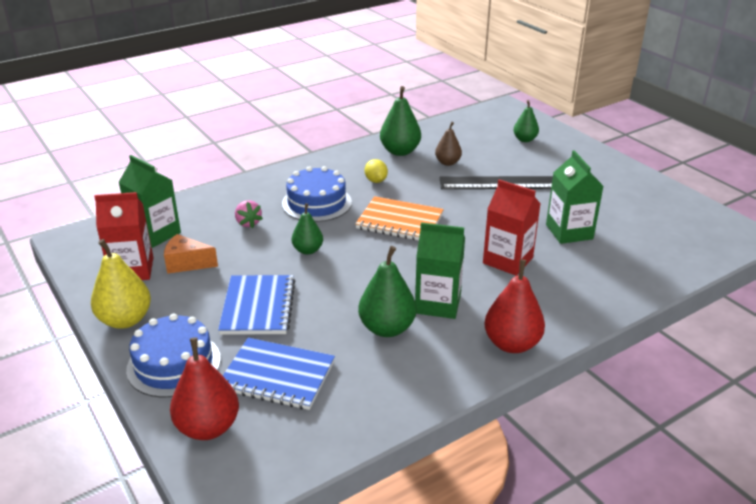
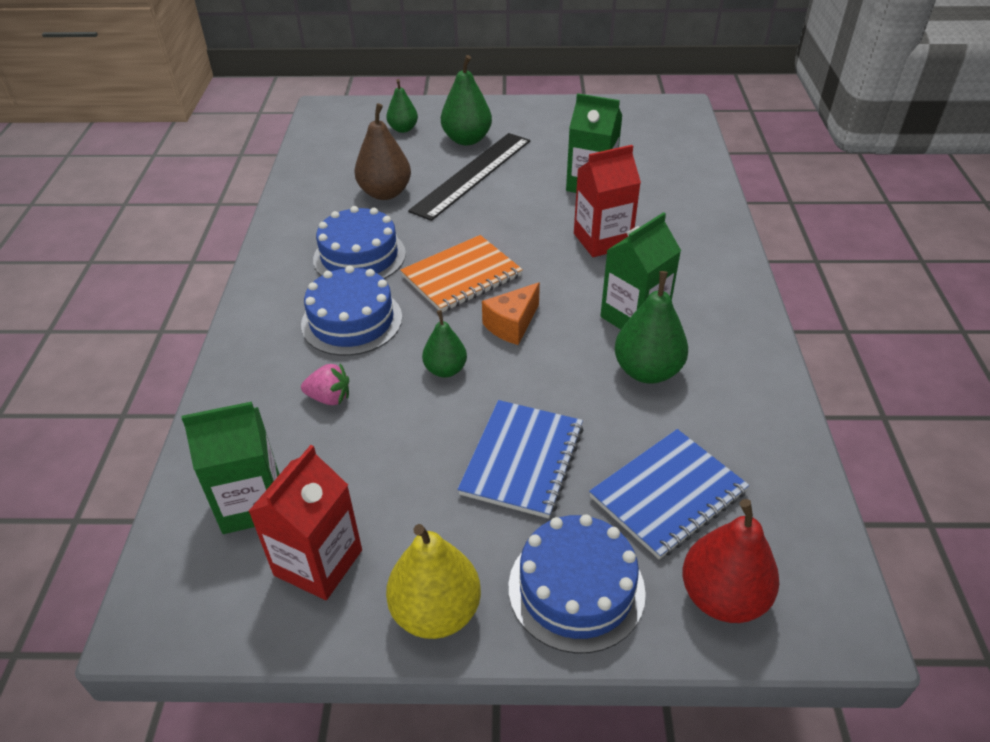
camera: 55 degrees left, 10 degrees up
(187, 263) = (362, 495): orange cheese -> orange cheese (512, 325)
(258, 307) = (522, 460): blue notebook -> blue notebook turned 75 degrees clockwise
(376, 181) = (359, 256): yellow lemon -> blue cake
(400, 151) = (319, 212): green pear -> green pear (467, 139)
(447, 163) = (385, 193): brown pear -> brown pear, size x1.60
(512, 344) = (733, 300): red pear -> none

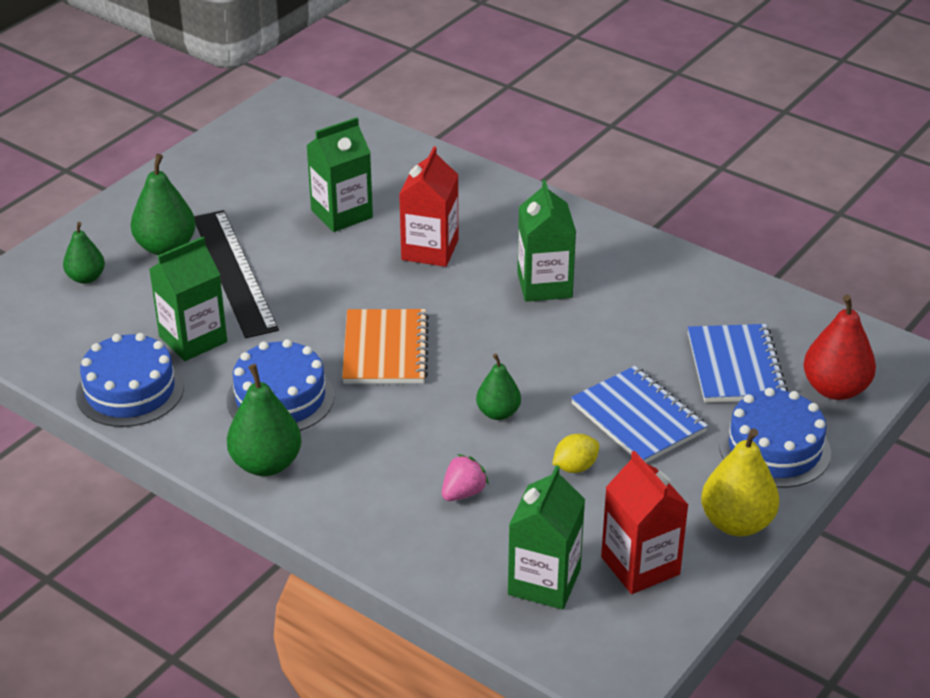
camera: 55 degrees left, 5 degrees down
(352, 321) = (373, 440): blue cake -> blue cake (130, 390)
(385, 193) = (193, 339): brown pear -> green carton
(418, 450) = (575, 467): none -> yellow lemon
(512, 325) = (482, 352): orange cheese -> none
(647, 371) = (610, 311): green pear -> green pear (266, 464)

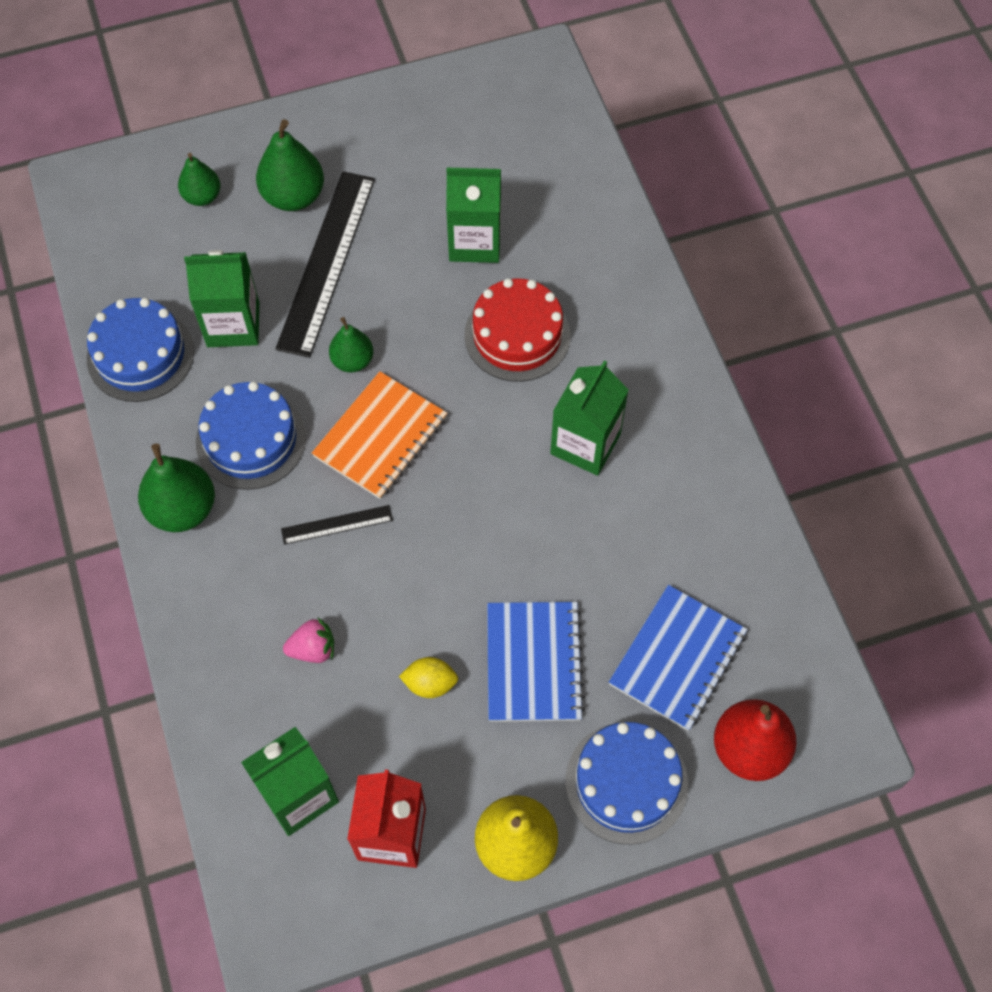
camera: 35 degrees right, 25 degrees up
(404, 413) = (337, 524): none -> black ruler
(430, 250) = (517, 335): red carton -> red cake
(498, 413) = (416, 575): green pear -> green pear (352, 361)

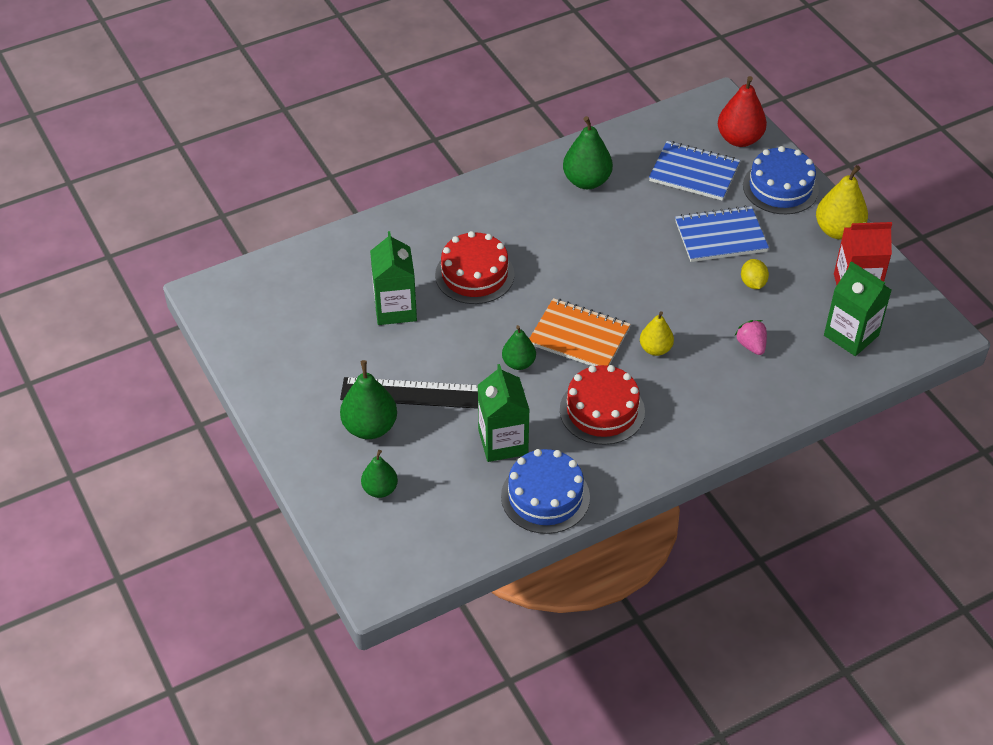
camera: 100 degrees left, 15 degrees down
(183, 509) = (671, 439): green pear -> green pear (586, 181)
(251, 440) = (602, 410): blue cake -> red cake
(337, 524) = (655, 349): black ruler -> yellow pear
(585, 444) = (554, 229): green carton -> none

